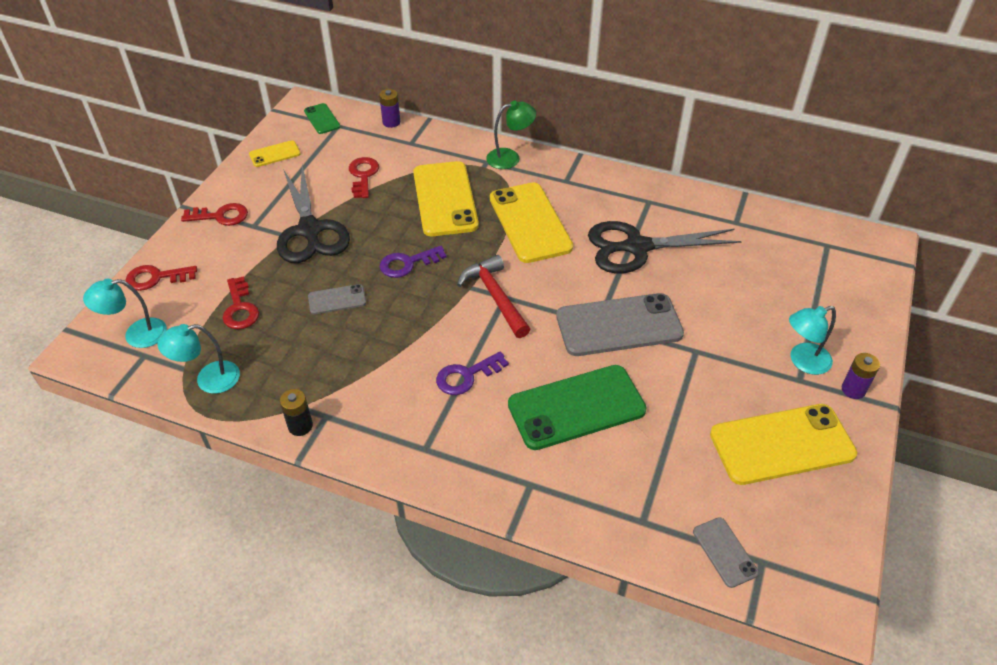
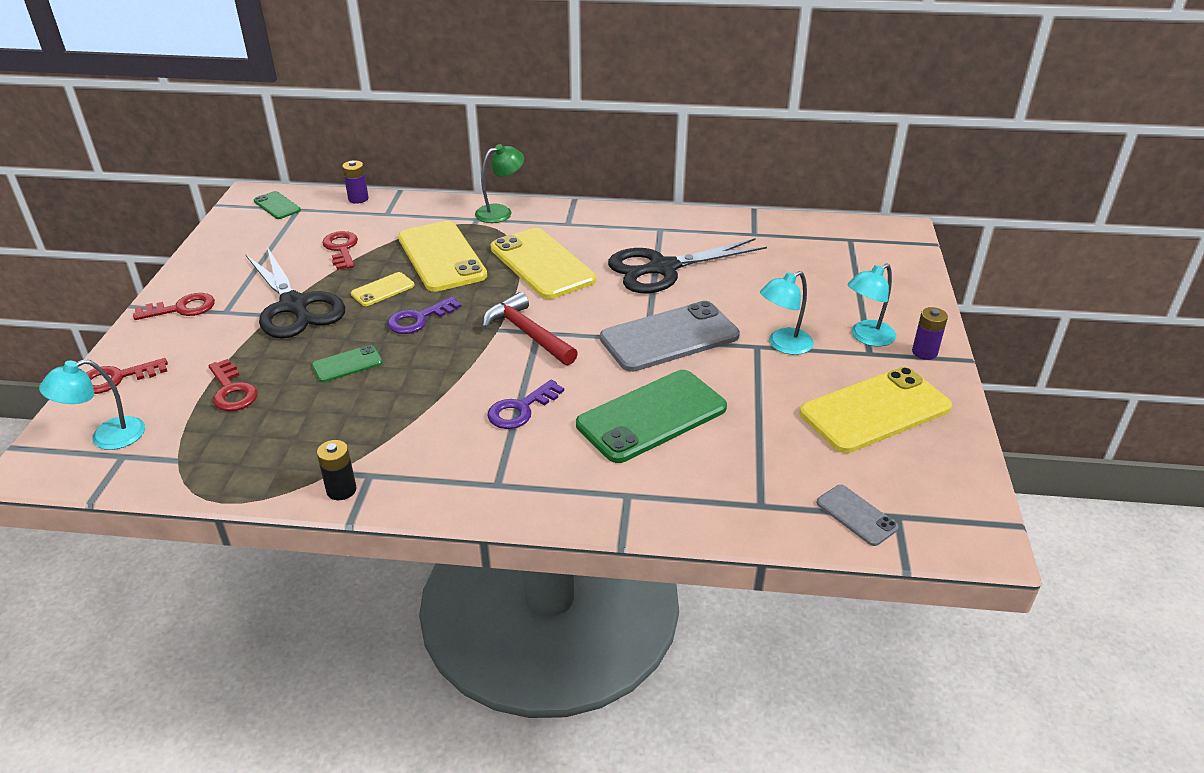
camera: 15 degrees left, 10 degrees down
(208, 379) = (213, 465): turquoise lamp -> turquoise lamp (783, 345)
(275, 154) = (231, 243): yellow phone -> yellow phone (383, 289)
(337, 300) = (347, 364): grey phone -> green phone

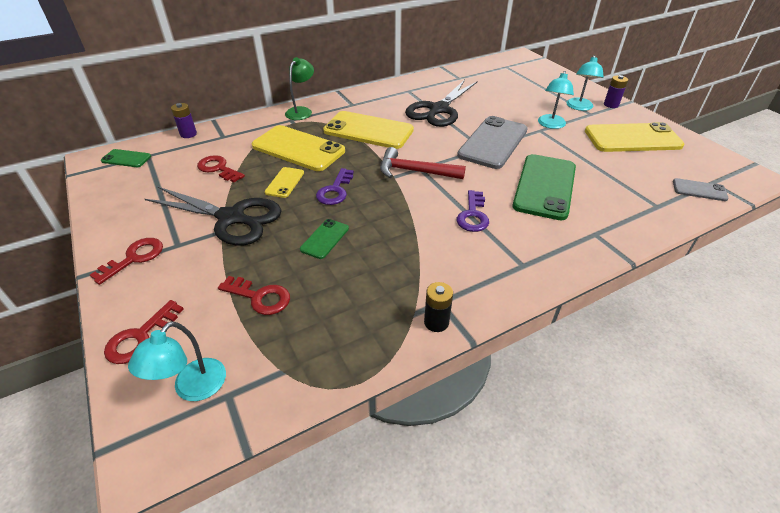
camera: 35 degrees left, 5 degrees up
(875, 410) = (632, 138): yellow phone -> yellow phone turned 60 degrees clockwise

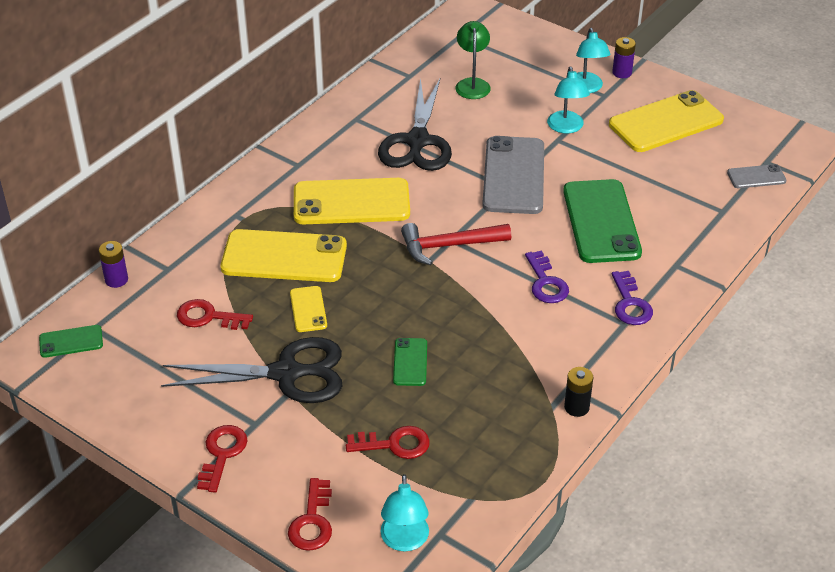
camera: 25 degrees left, 0 degrees up
(301, 111) = (238, 196): green lamp -> green lamp (472, 84)
(335, 190) = (376, 301): purple key -> purple key (630, 304)

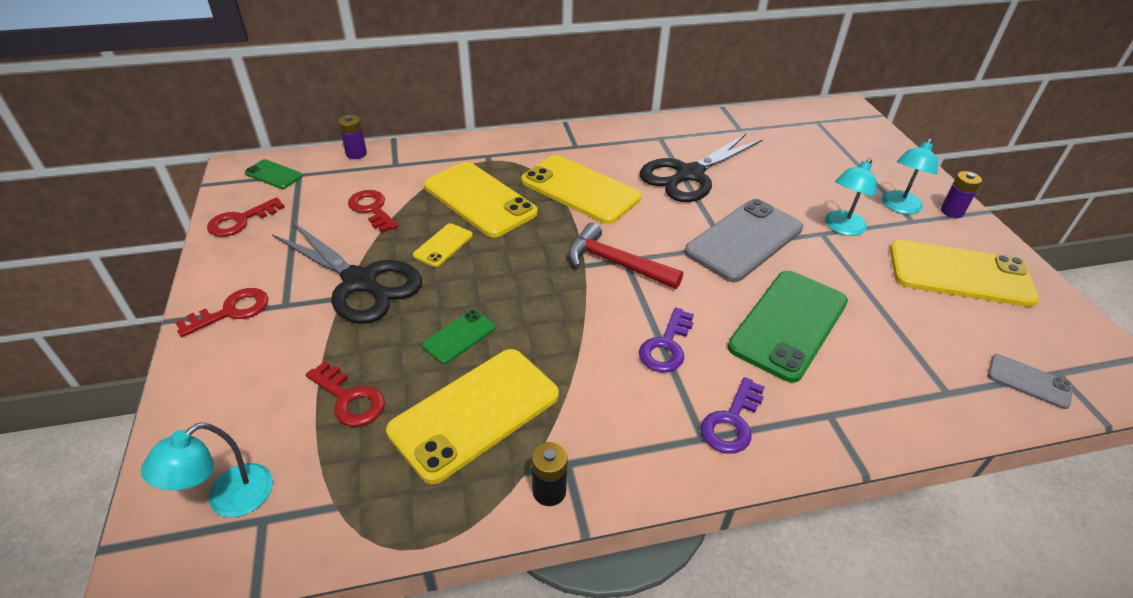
camera: 40 degrees right, 0 degrees up
(312, 521) = (198, 417): red key -> red key (240, 221)
(472, 84) = (788, 157): green lamp -> none
(482, 398) = (475, 413): none -> yellow phone

